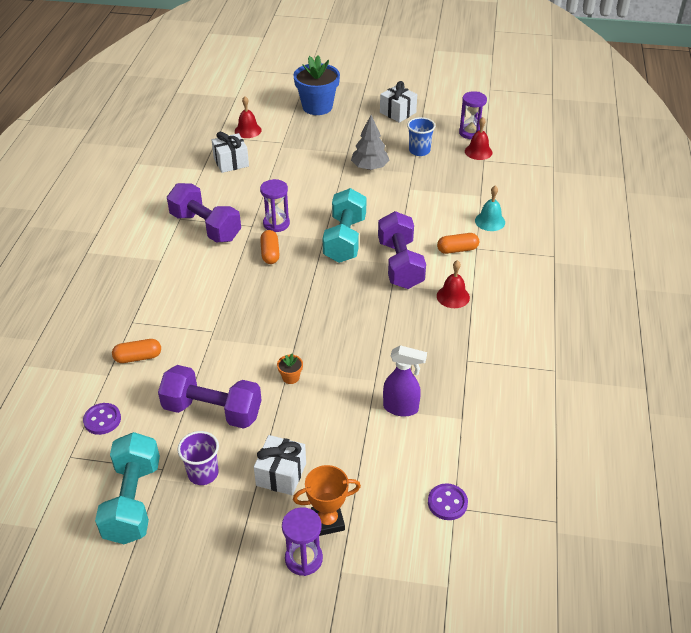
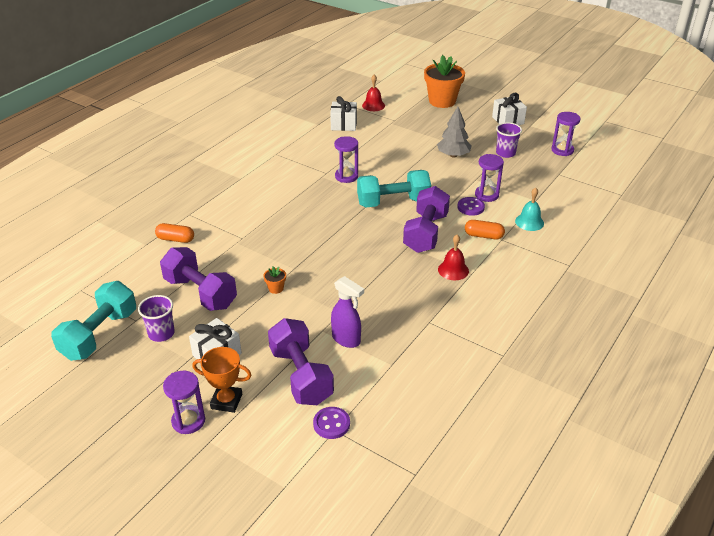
camera: 25 degrees right, 5 degrees down
(102, 420) = (120, 273): purple button -> purple button (470, 207)
(205, 227) = (291, 164): purple dumbbell -> purple dumbbell (301, 375)
(270, 253) = (326, 196): orange capsule -> none
(317, 107) = (442, 101): blue flower pot -> orange flower pot
(345, 239) = (393, 202): turquoise dumbbell -> turquoise dumbbell turned 45 degrees clockwise
(419, 151) = (505, 153): blue cup -> purple cup
(431, 203) = (486, 195): none -> purple hourglass
(478, 152) = (558, 166): red bell -> none

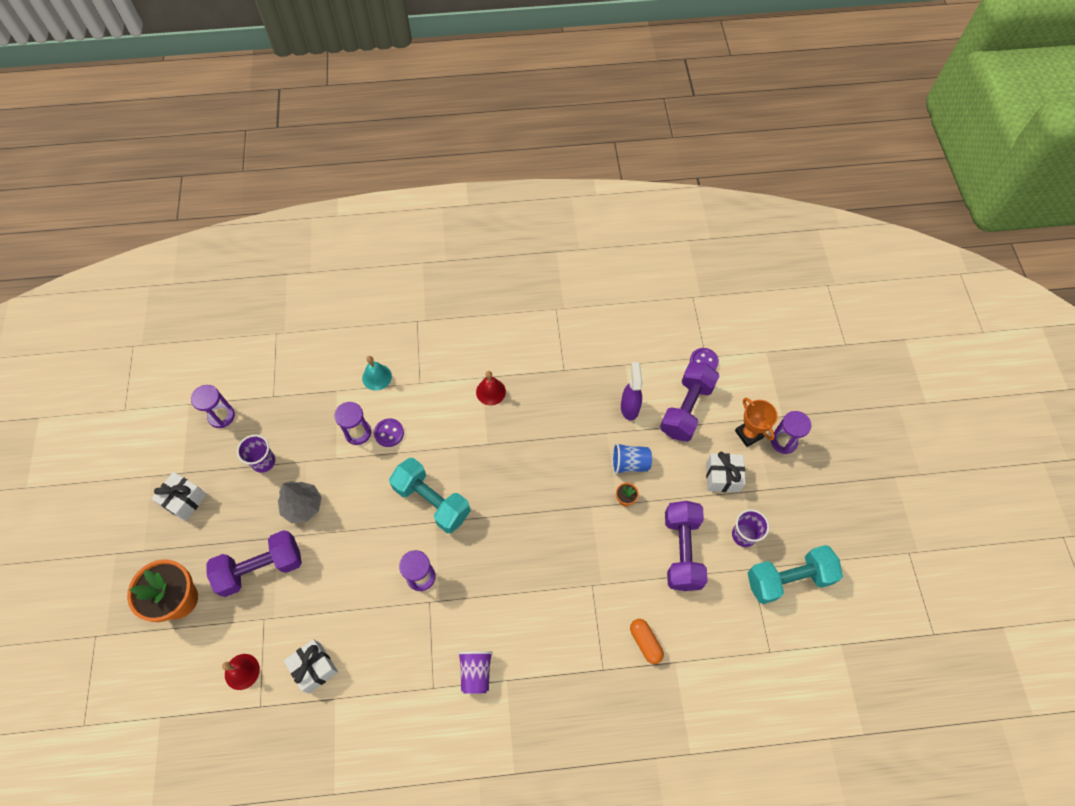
camera: 130 degrees left, 25 degrees up
(261, 170) = (476, 672): none -> purple cup
(299, 308) = (629, 463): none -> blue cup
(425, 233) = (457, 443): purple dumbbell -> purple dumbbell (261, 568)
(483, 236) = (425, 398): orange capsule -> none

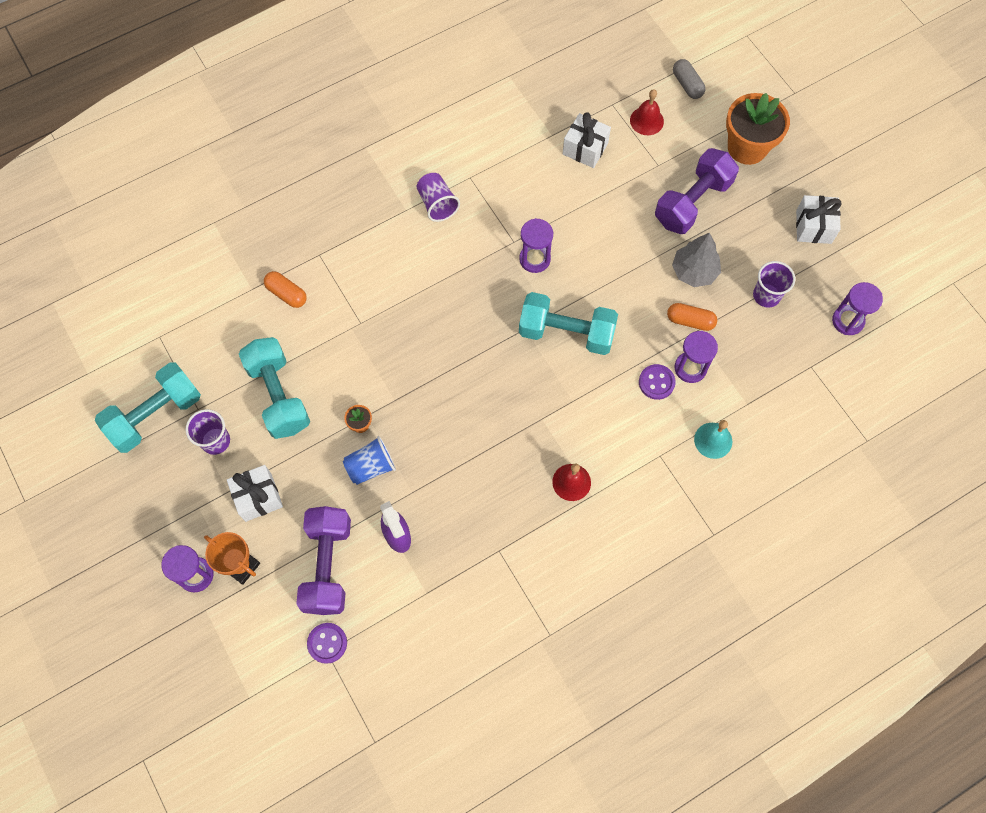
camera: 155 degrees right, 5 degrees up
(179, 694) = (687, 84): none -> grey capsule
(333, 468) = (690, 321): none -> orange capsule
(682, 551) = (278, 396): purple dumbbell -> turquoise dumbbell

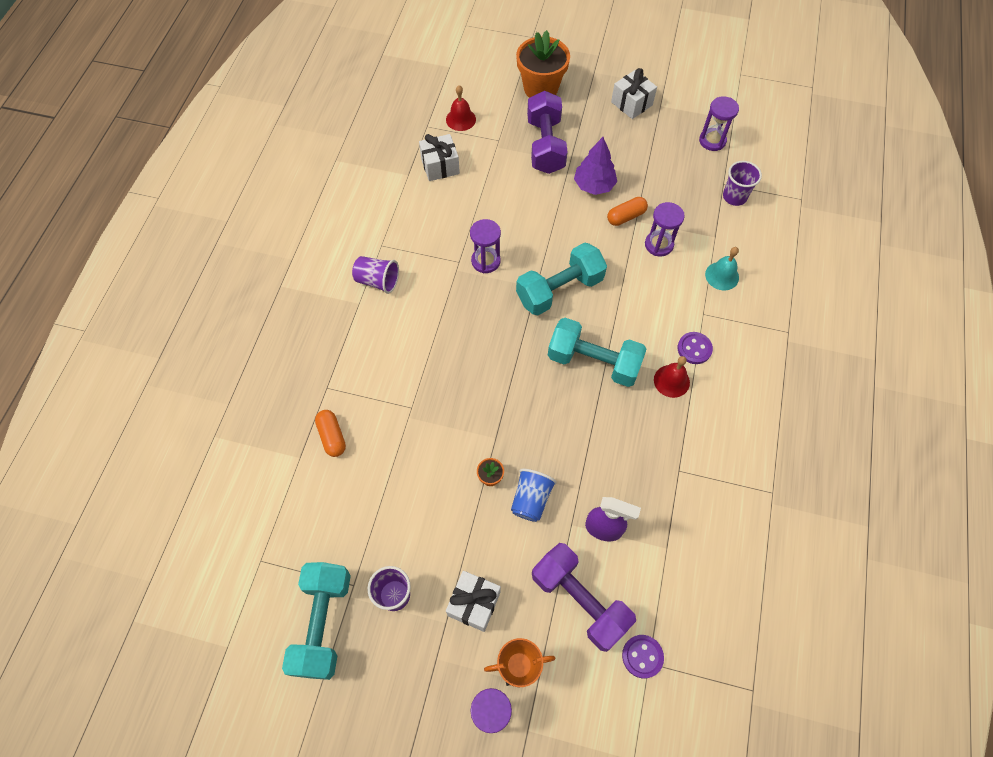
camera: 45 degrees left, 5 degrees down
(278, 396) = (407, 515): turquoise dumbbell -> turquoise dumbbell (593, 362)
(286, 294) = (332, 436): orange capsule -> orange capsule turned 75 degrees clockwise
(656, 382) = (649, 271): purple button -> purple button (694, 349)
(687, 84) = (462, 79): grey capsule -> none
(694, 271) = (594, 185): grey tree -> purple tree
(766, 295) = (651, 164): purple cup -> purple cup (734, 197)

